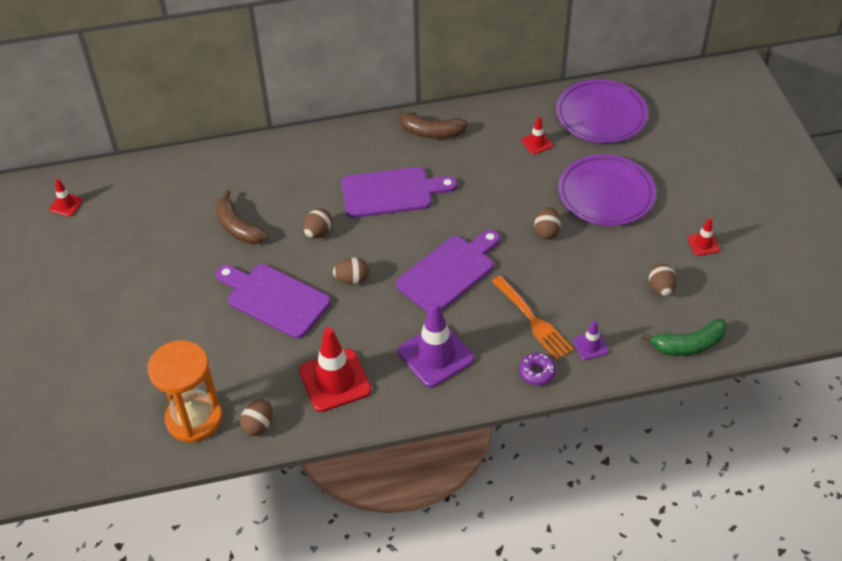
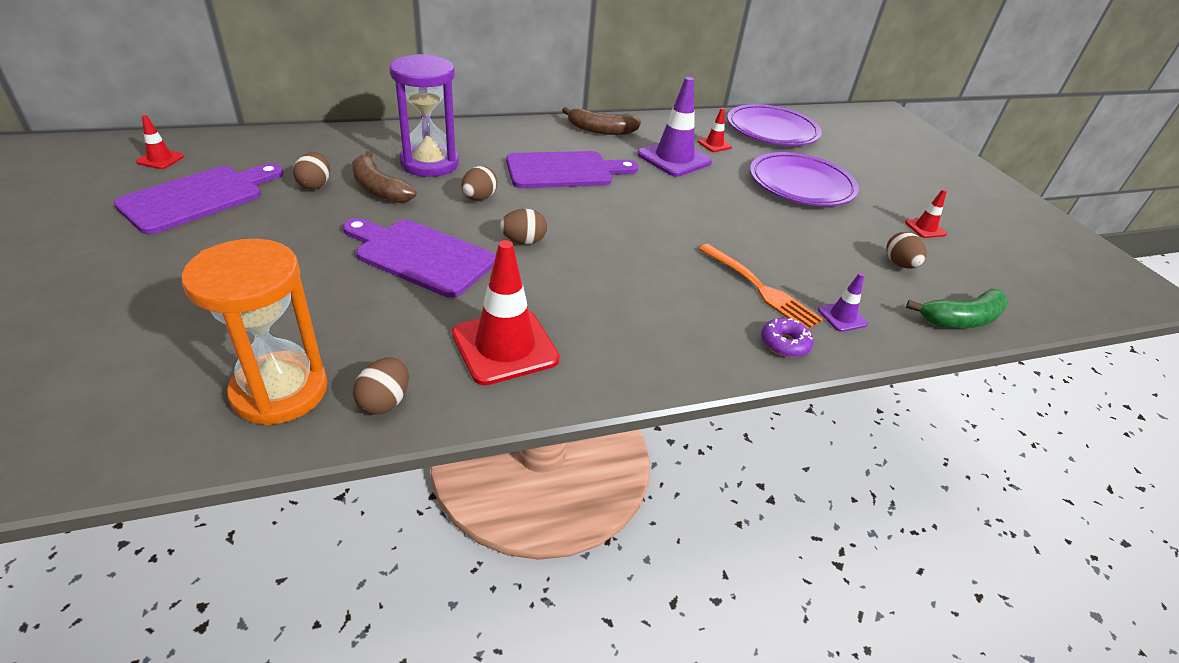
camera: 10 degrees left, 10 degrees down
(277, 192) = (429, 163): none -> purple hourglass
(435, 355) = (644, 321): purple traffic cone -> purple traffic cone (674, 158)
(449, 272) = (644, 239): purple cutting board -> purple cutting board (198, 198)
(546, 231) = (748, 210): brown egg -> brown egg (315, 185)

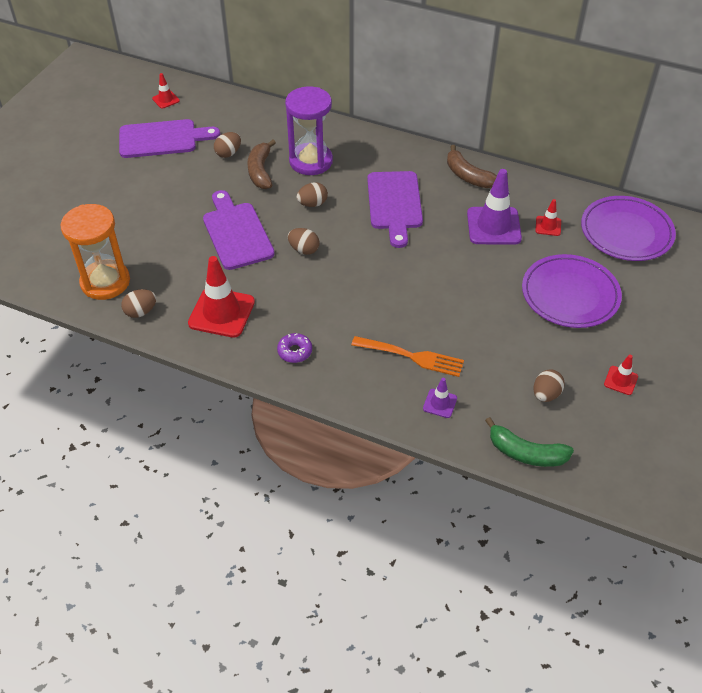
camera: 45 degrees right, 10 degrees up
(564, 171) = (394, 204): purple cutting board -> purple cutting board turned 60 degrees clockwise
(760, 289) = (412, 356): orange fork -> orange fork turned 75 degrees counterclockwise
(784, 344) = (376, 397): purple donut -> purple donut (295, 351)

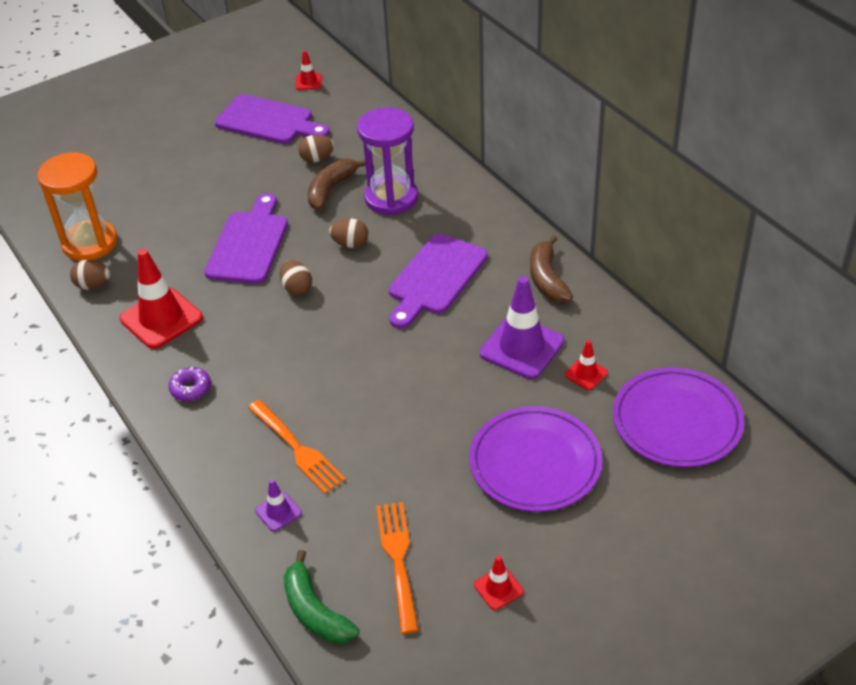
camera: 35 degrees right, 5 degrees down
(546, 394) = (398, 560): brown egg -> orange fork

